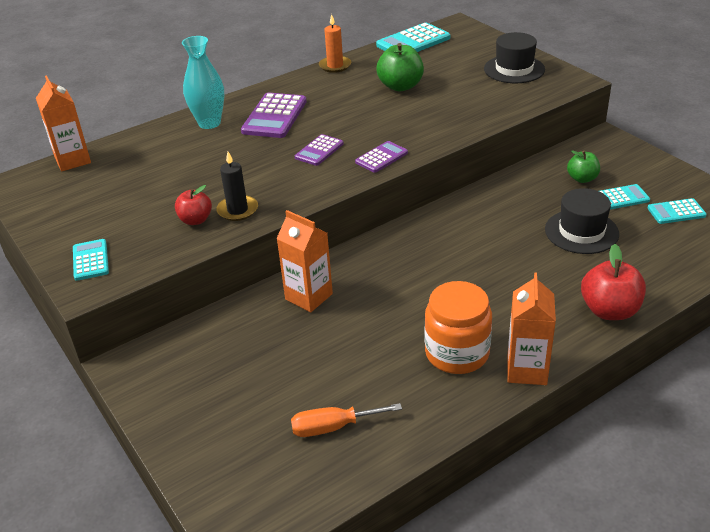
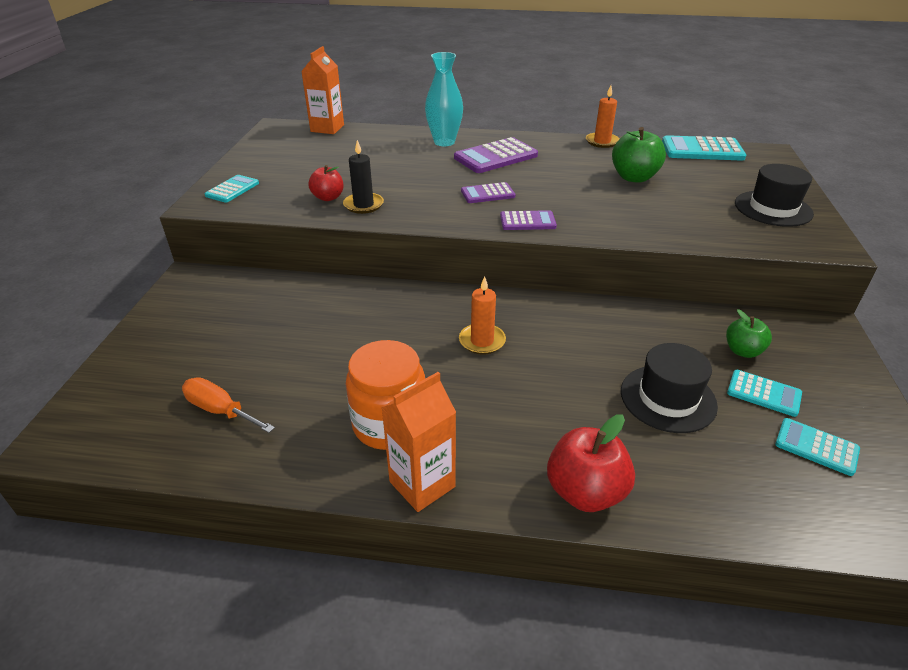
camera: 40 degrees right, 0 degrees up
(309, 296) = (357, 305): orange carton -> none
(433, 265) = (482, 341): none -> orange candle

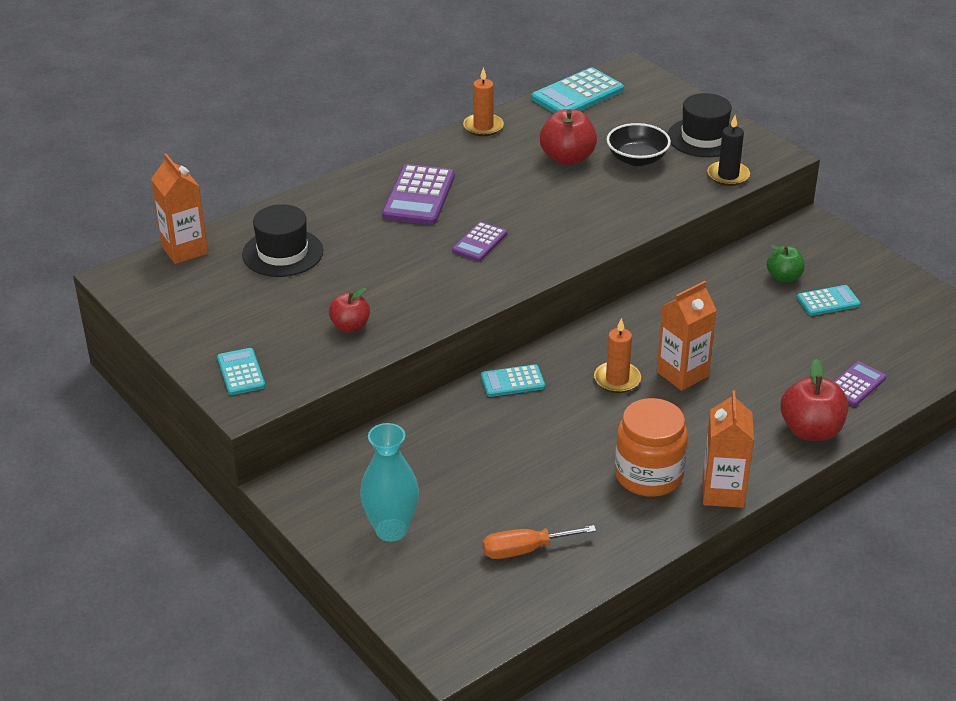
camera: 45 degrees left, 0 degrees up
(363, 205) = (396, 315): black candle -> black candle (728, 175)
(444, 142) = (340, 203): turquoise vase -> turquoise vase (391, 530)
(527, 221) = (554, 252): purple calculator -> purple calculator (855, 384)
(538, 368) = (682, 374): none -> orange carton
(634, 177) = (567, 158): green apple -> red apple
(668, 398) = (782, 341): black hat -> black hat (282, 253)
(690, 198) = (637, 159): none -> black bowl
(816, 447) = (889, 319): turquoise calculator -> turquoise calculator (512, 382)

